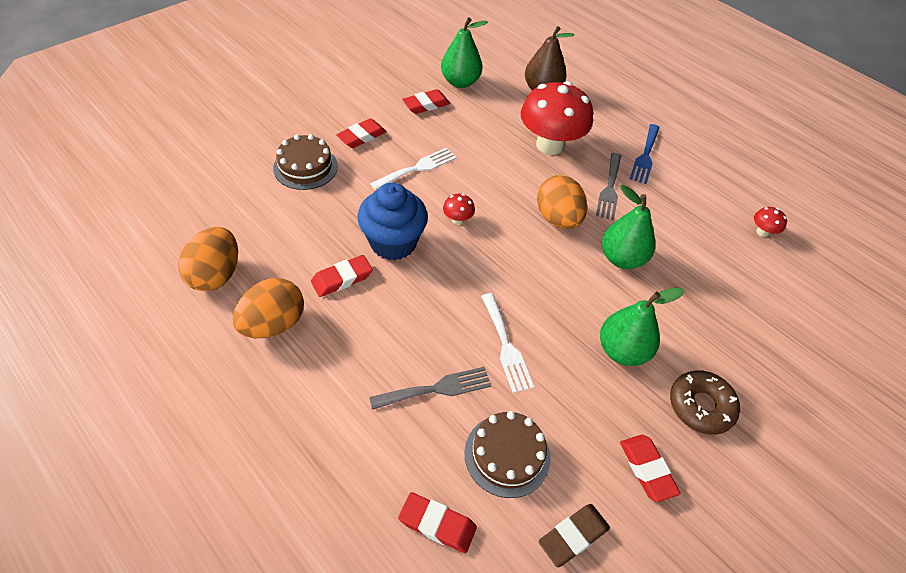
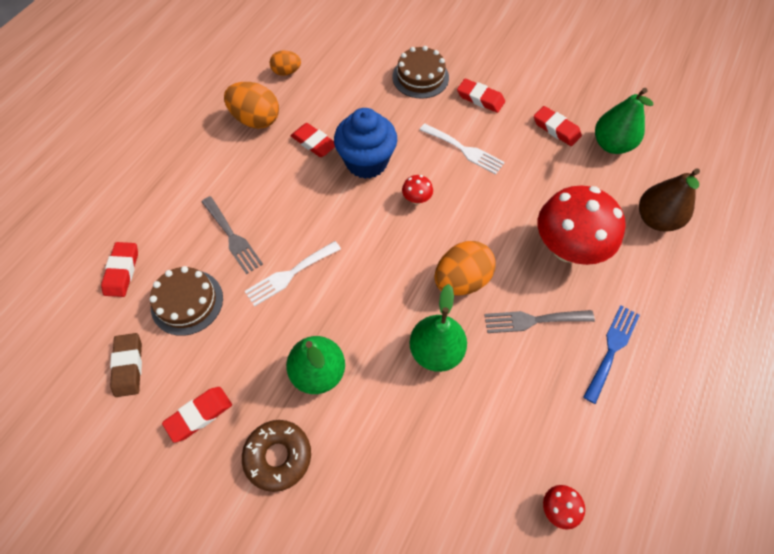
camera: 75 degrees right, 10 degrees up
(216, 275) = (286, 72): orange egg -> orange egg, size x0.59
(573, 536) = (128, 366): brown eraser -> brown eraser turned 45 degrees clockwise
(645, 156) = (612, 349): blue fork -> blue fork turned 120 degrees clockwise

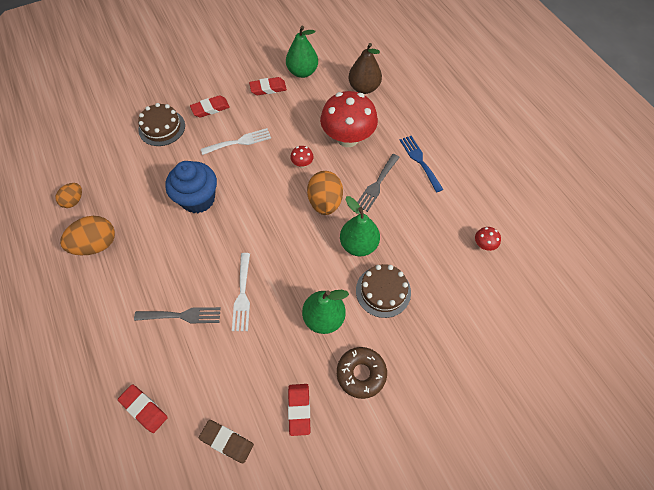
camera: 55 degrees left, 0 degrees up
(187, 302) = (208, 374): brown cake -> brown cake (383, 291)
(314, 143) = (153, 220): red eraser -> none
(416, 199) = (251, 189): red mushroom -> red mushroom (302, 164)

